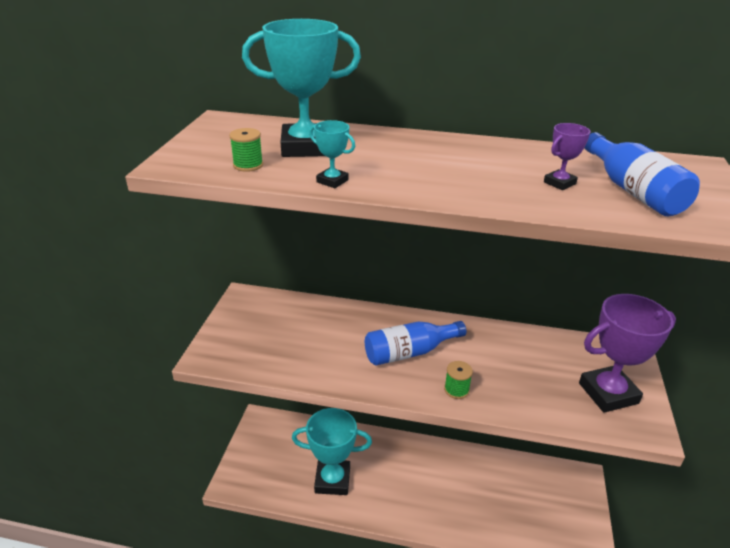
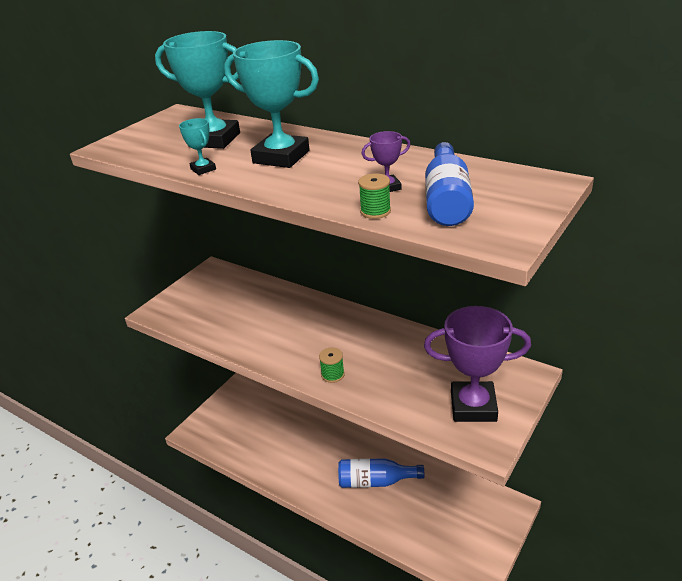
camera: 25 degrees right, 0 degrees up
(248, 165) = (157, 151): green spool -> green spool (375, 211)
(332, 480) = (273, 449): turquoise trophy -> turquoise trophy (281, 157)
(409, 352) = (315, 336): blue bottle -> blue bottle (375, 481)

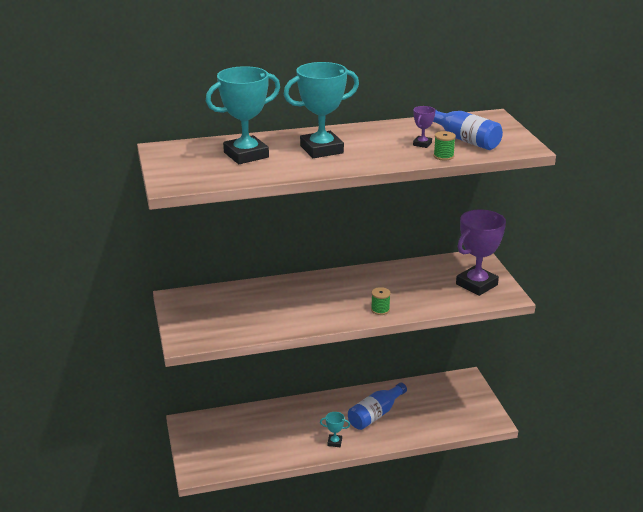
camera: 50 degrees left, 5 degrees down
(203, 169) = (288, 172): turquoise trophy -> turquoise trophy (334, 442)

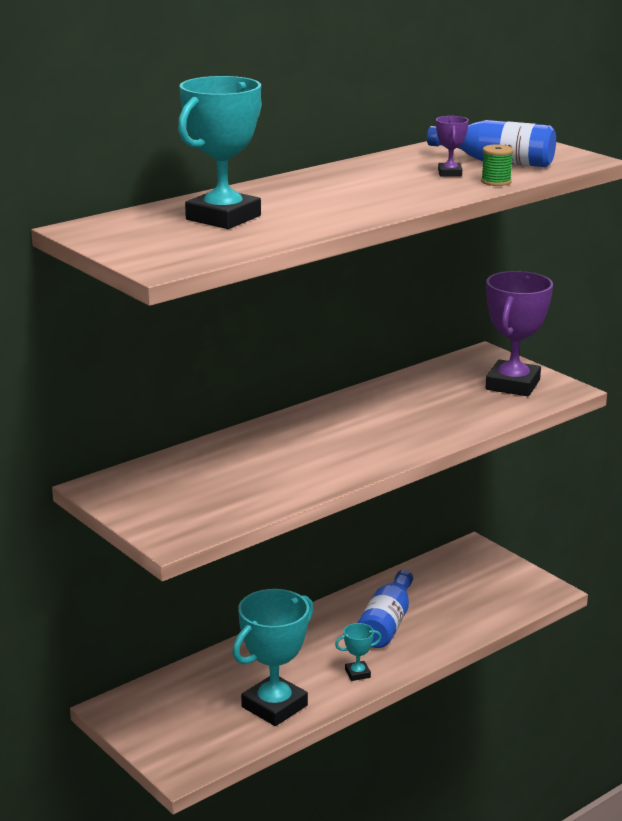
camera: 25 degrees left, 5 degrees down
(321, 149) = (323, 197): turquoise trophy -> turquoise trophy (274, 706)
(380, 310) = (416, 439): green spool -> none

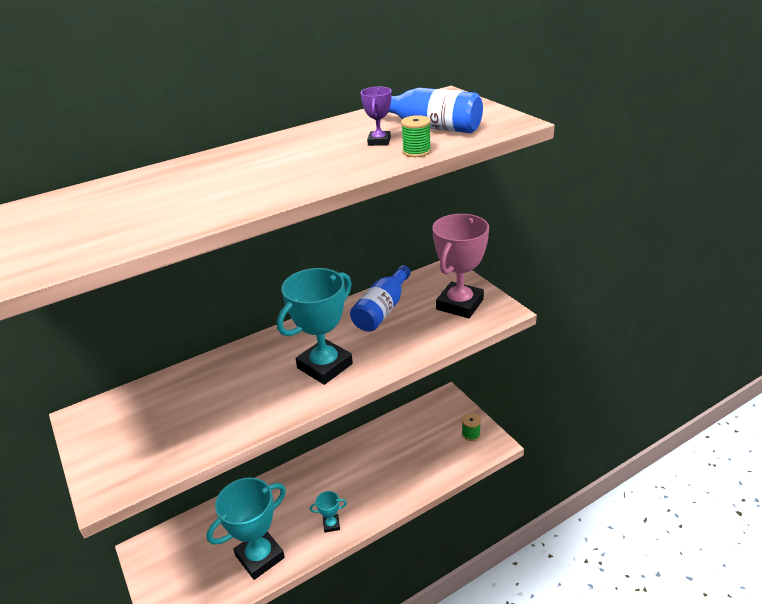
camera: 10 degrees right, 10 degrees up
(223, 218) = (130, 202): turquoise trophy -> turquoise trophy (325, 366)
(386, 623) = (366, 472): blue bottle -> blue bottle (382, 310)
(512, 385) = (460, 304): purple trophy -> pink trophy
(515, 582) = (471, 434): none -> green spool

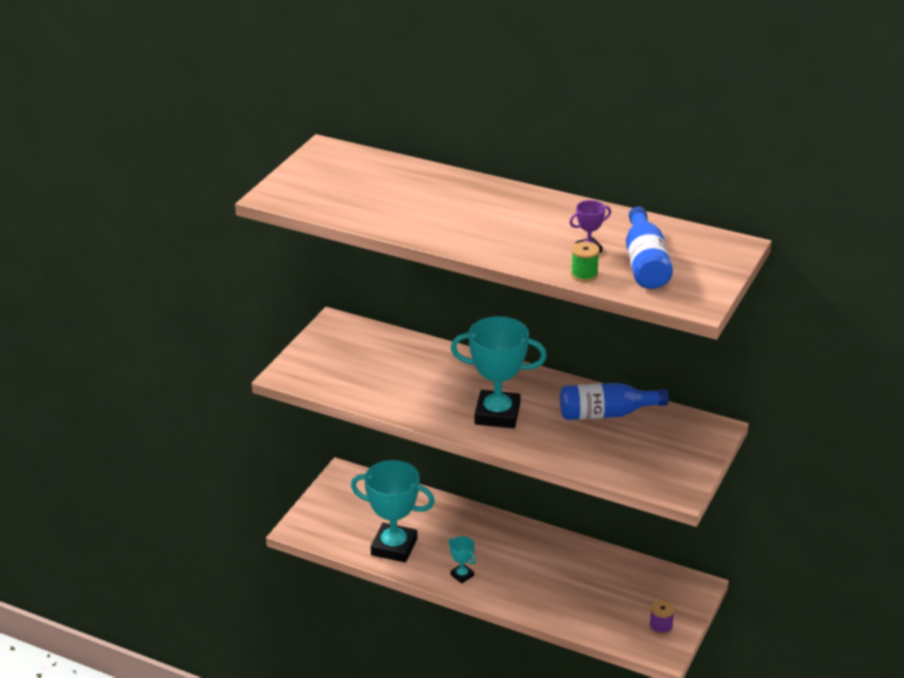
camera: 55 degrees right, 0 degrees up
(460, 304) = (663, 459): pink trophy -> none
(471, 434) = (660, 627): green spool -> purple spool

